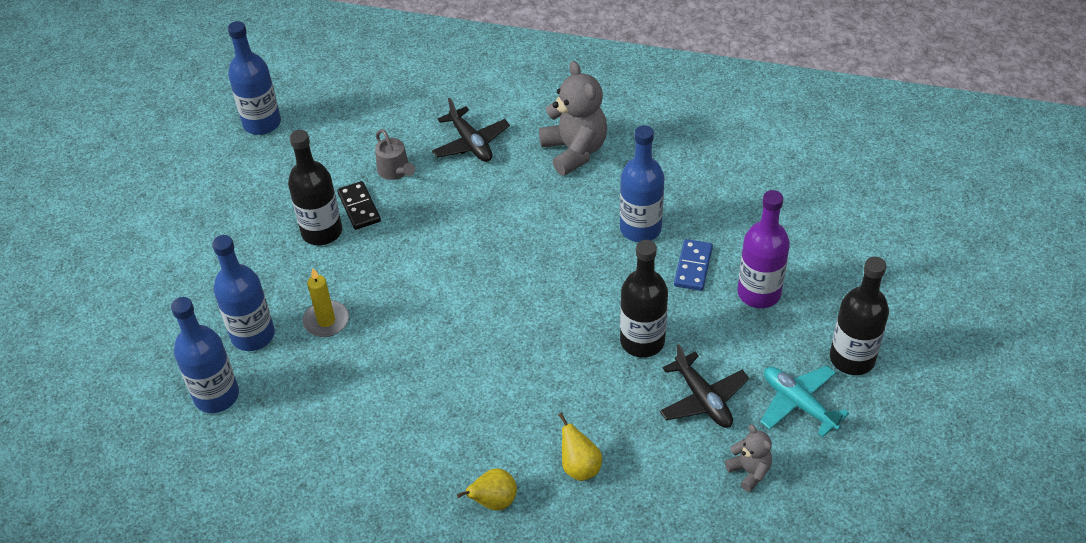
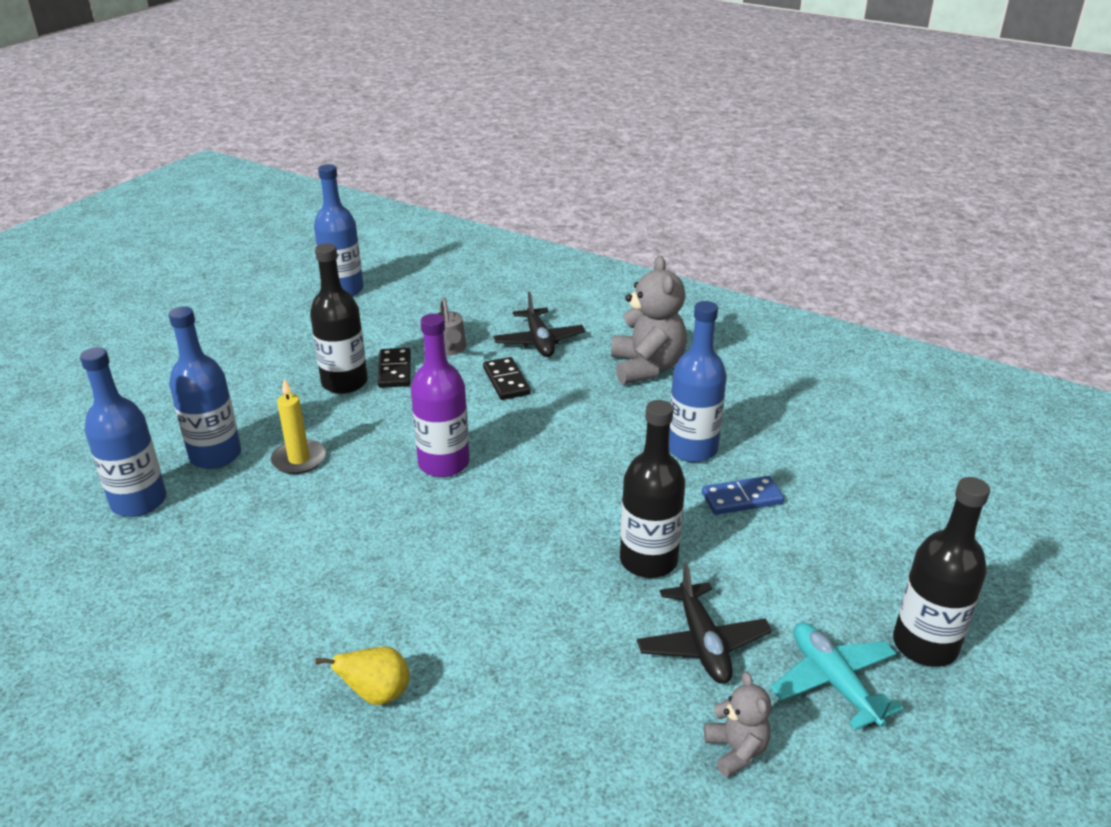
camera: 15 degrees right, 15 degrees down
(461, 195) = (506, 381): none -> black domino
(579, 467) = (506, 682): yellow pear -> none
(693, 267) = (742, 498): blue domino -> blue domino turned 45 degrees clockwise
(759, 293) = (816, 543): purple bottle -> purple bottle (444, 463)

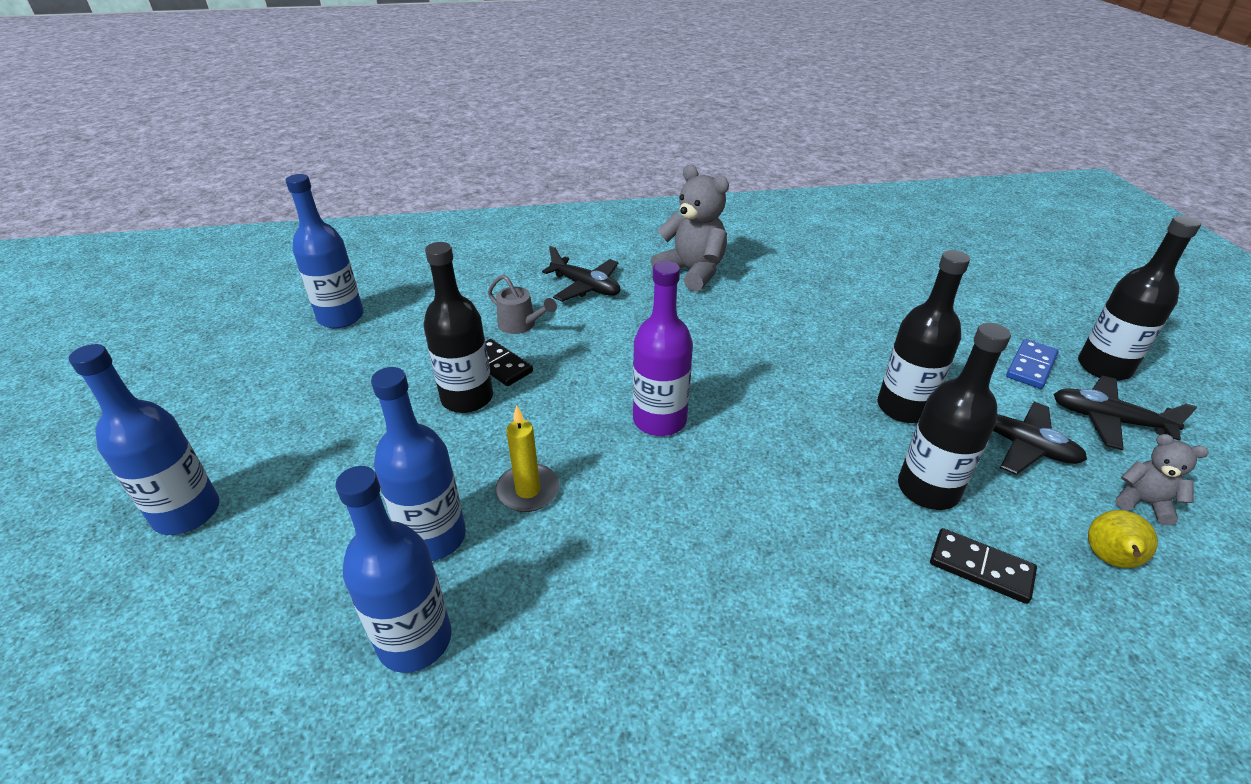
camera: 40 degrees left, 5 degrees up
(377, 694) = (911, 651): yellow pear -> yellow pear (1109, 559)
(506, 381) = (607, 329): black domino -> black domino (980, 568)
(562, 622) = (928, 490): none -> black bottle
(692, 449) = (807, 315): blue bottle -> blue bottle (187, 513)
(742, 498) = (885, 332): blue domino -> blue domino (1031, 366)
(833, 682) = (1108, 420): turquoise plane -> black plane

